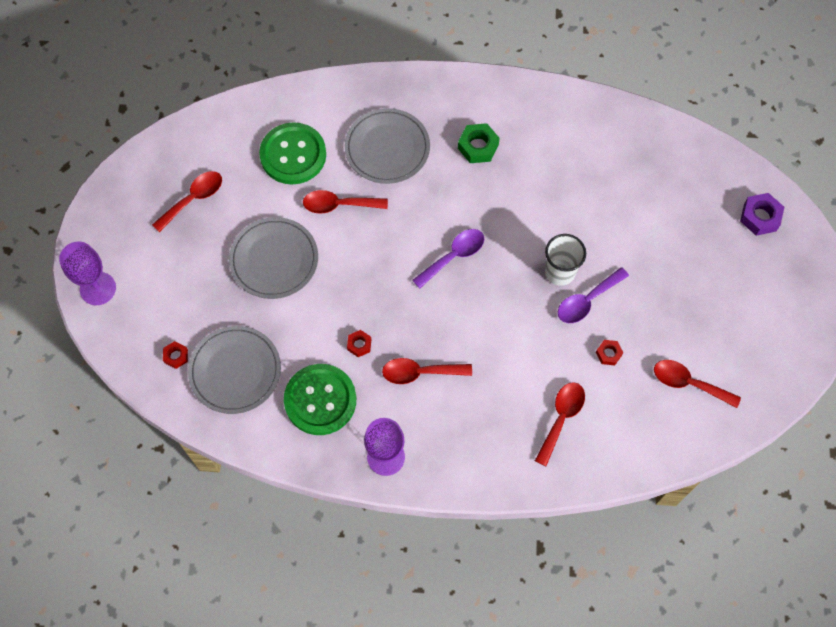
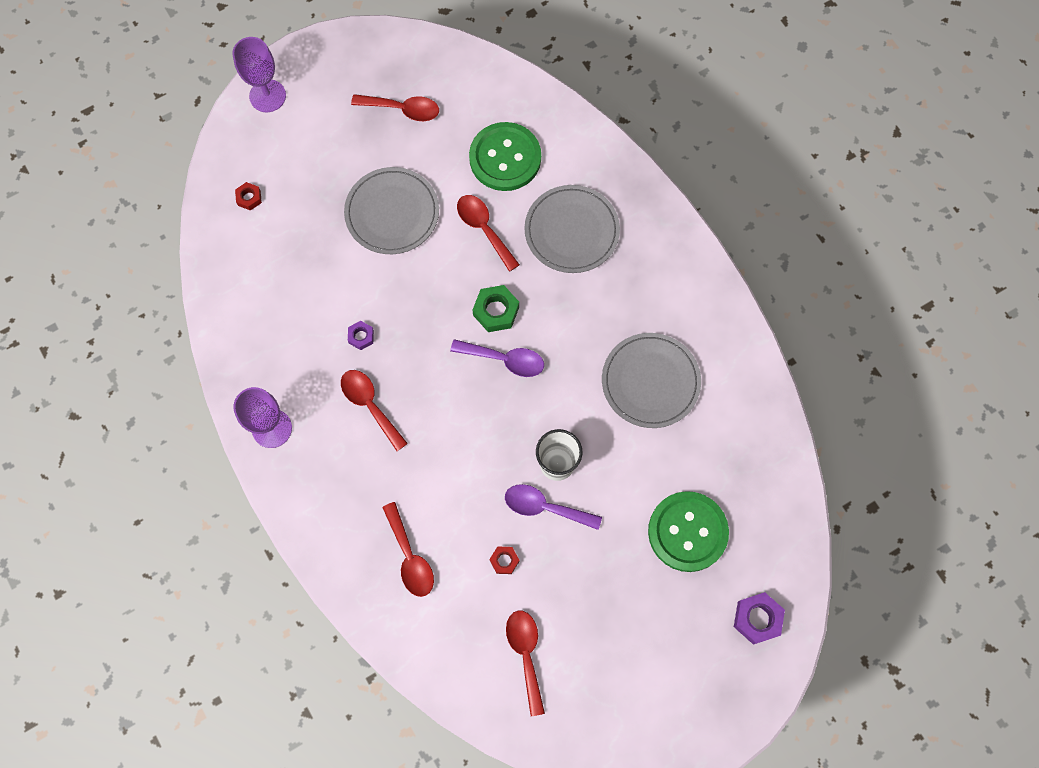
camera: 55 degrees right, 5 degrees up
(235, 371) = (267, 253): grey plate -> grey plate (650, 381)
(320, 400) = (287, 339): green button -> green button (687, 532)
(359, 345) = (361, 336): red nut -> purple nut
(478, 146) = (634, 307): green nut -> green nut (496, 311)
(561, 418) = (410, 557): red spoon -> red spoon turned 75 degrees clockwise

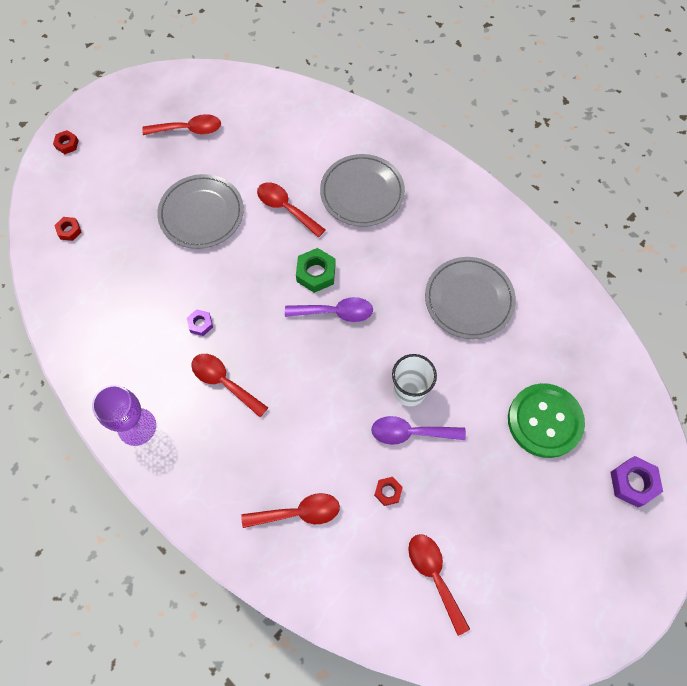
camera: 15 degrees left, 5 degrees down
(267, 96) = (67, 144): purple goblet -> red nut
(410, 557) = (299, 512): red spoon -> red spoon turned 60 degrees counterclockwise
(505, 158) = (288, 148): green button -> none

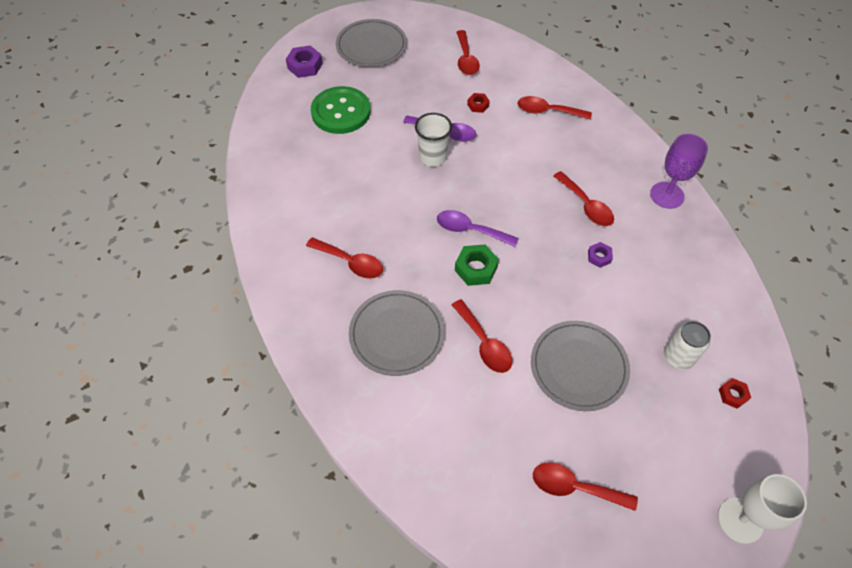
camera: 160 degrees left, 10 degrees down
(67, 144) = (740, 520): red nut -> white goblet
(117, 247) = (678, 357): none -> white can
(433, 242) = (351, 262): none -> red spoon
(469, 299) = (347, 205): grey plate -> grey plate (371, 46)

